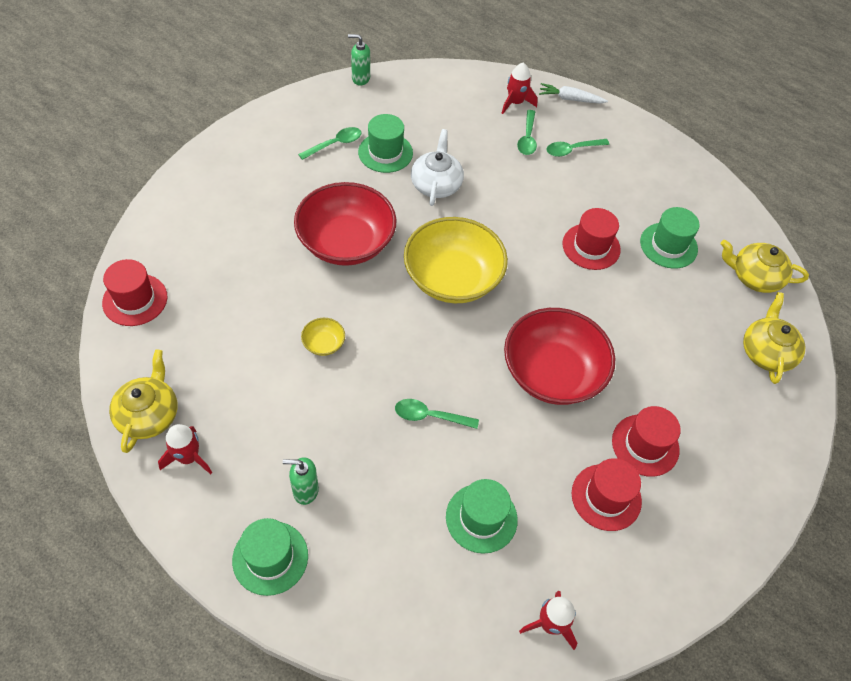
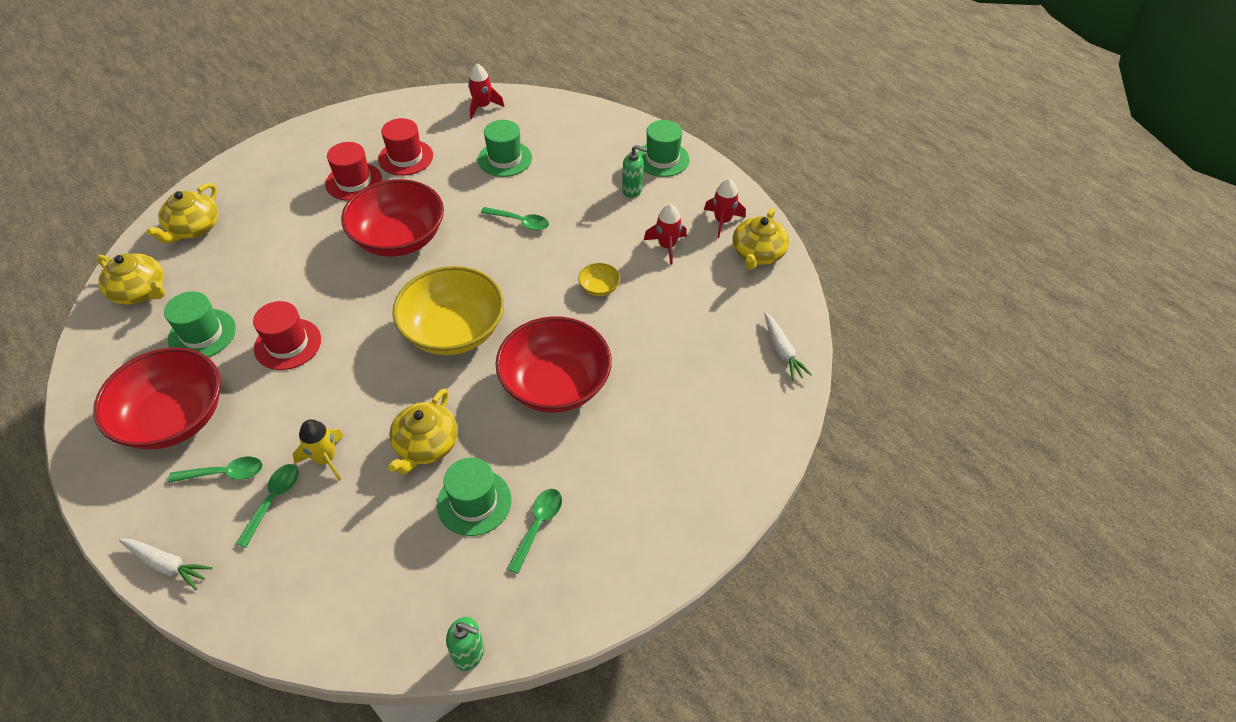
camera: 165 degrees left, 5 degrees down
(135, 300) = (782, 351): red hat -> white carrot
(335, 144) = (538, 525): green spoon -> green spoon turned 135 degrees clockwise
(436, 184) = (426, 445): white teapot -> yellow teapot
(506, 167) = (326, 459): none -> yellow rocket
(515, 103) = (253, 568): red rocket -> red rocket (666, 246)
(637, 180) = (174, 418): none -> red bowl

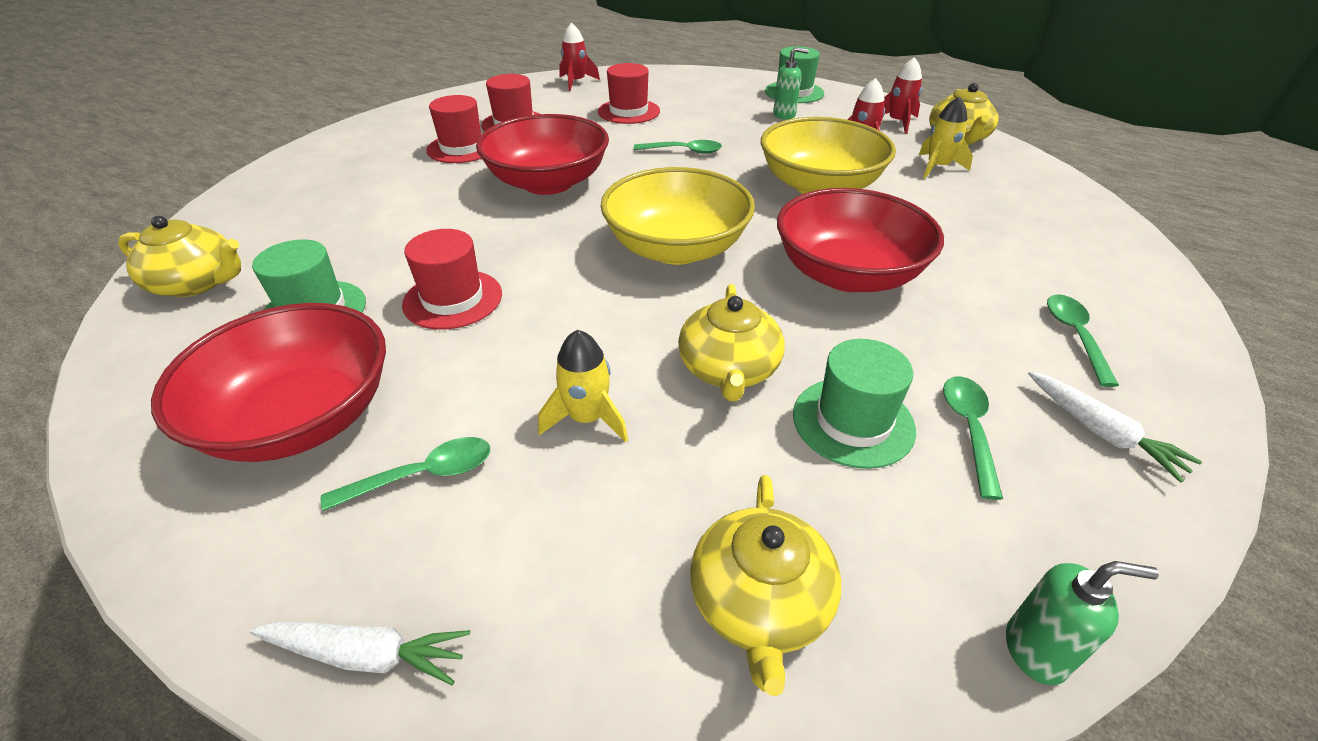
camera: 15 degrees left, 10 degrees down
(194, 228) = (261, 212): yellow teapot -> yellow teapot (760, 603)
(273, 500) = (529, 494): green spoon -> green spoon (1074, 336)
(505, 159) = (628, 111): green hat -> red hat
(599, 287) = (819, 186): yellow bowl -> yellow bowl, size x2.47
(710, 286) = (937, 167): none -> yellow rocket
(782, 351) = (1069, 203): white carrot -> white carrot (1101, 432)

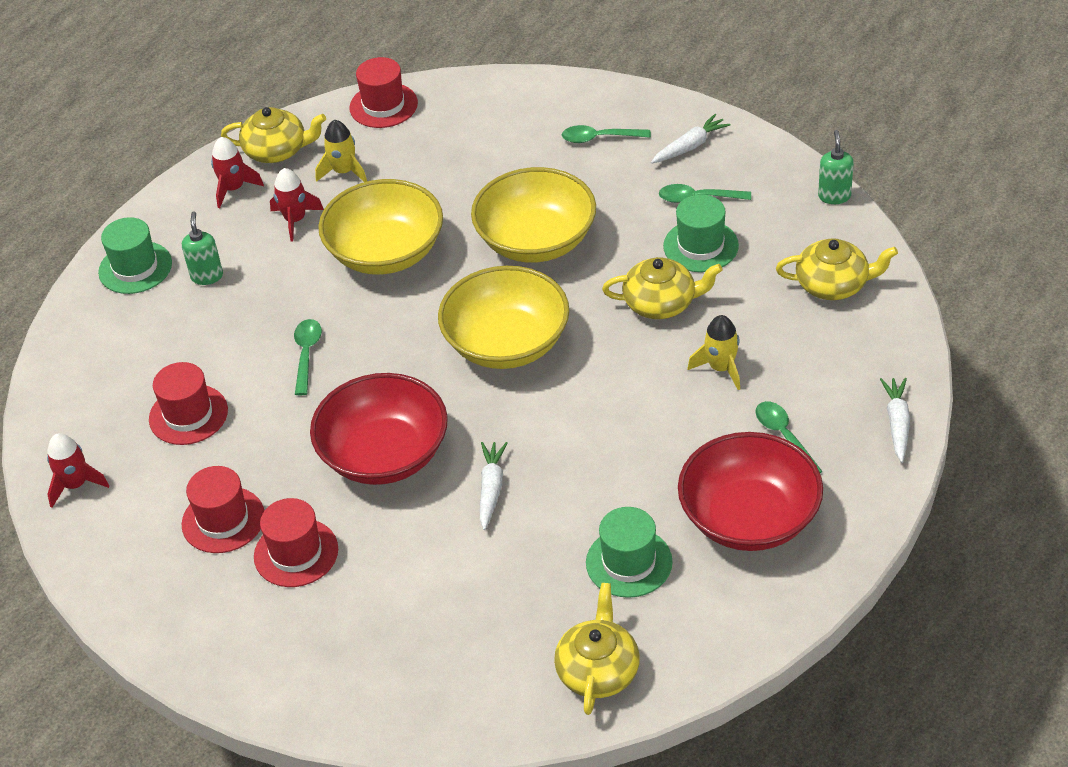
camera: 90 degrees left, 5 degrees up
(453, 299) = (600, 474): red hat -> red hat (383, 105)
(474, 233) = (491, 489): none -> white carrot
(847, 274) = (536, 241): red bowl -> yellow bowl

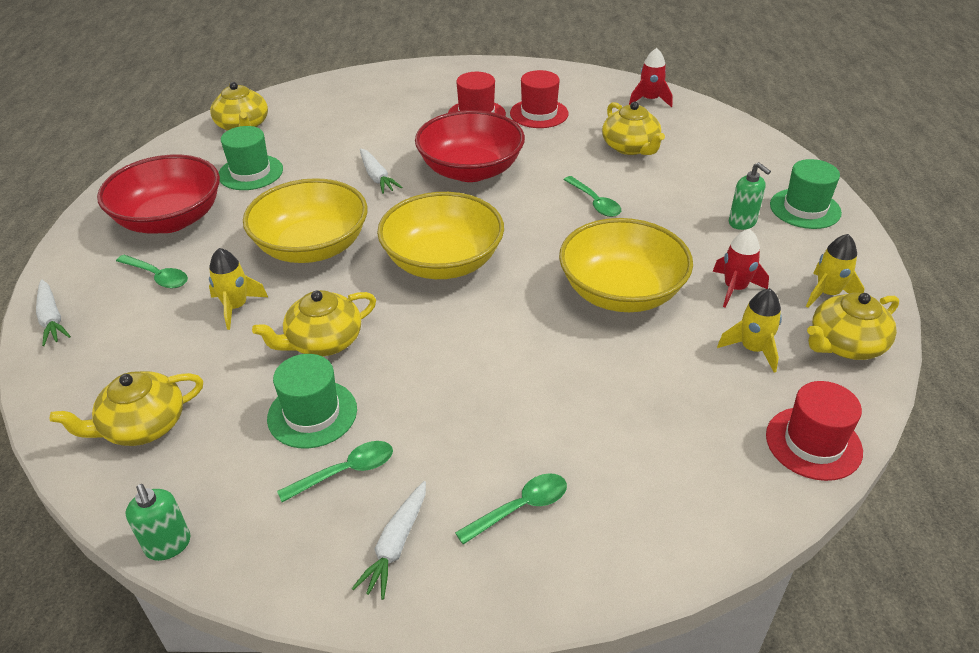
camera: 145 degrees right, 5 degrees down
(188, 415) = (630, 147): red hat -> yellow teapot
(234, 189) = (827, 294): red rocket -> yellow rocket
(536, 241) = (491, 354): yellow bowl -> yellow bowl (312, 247)

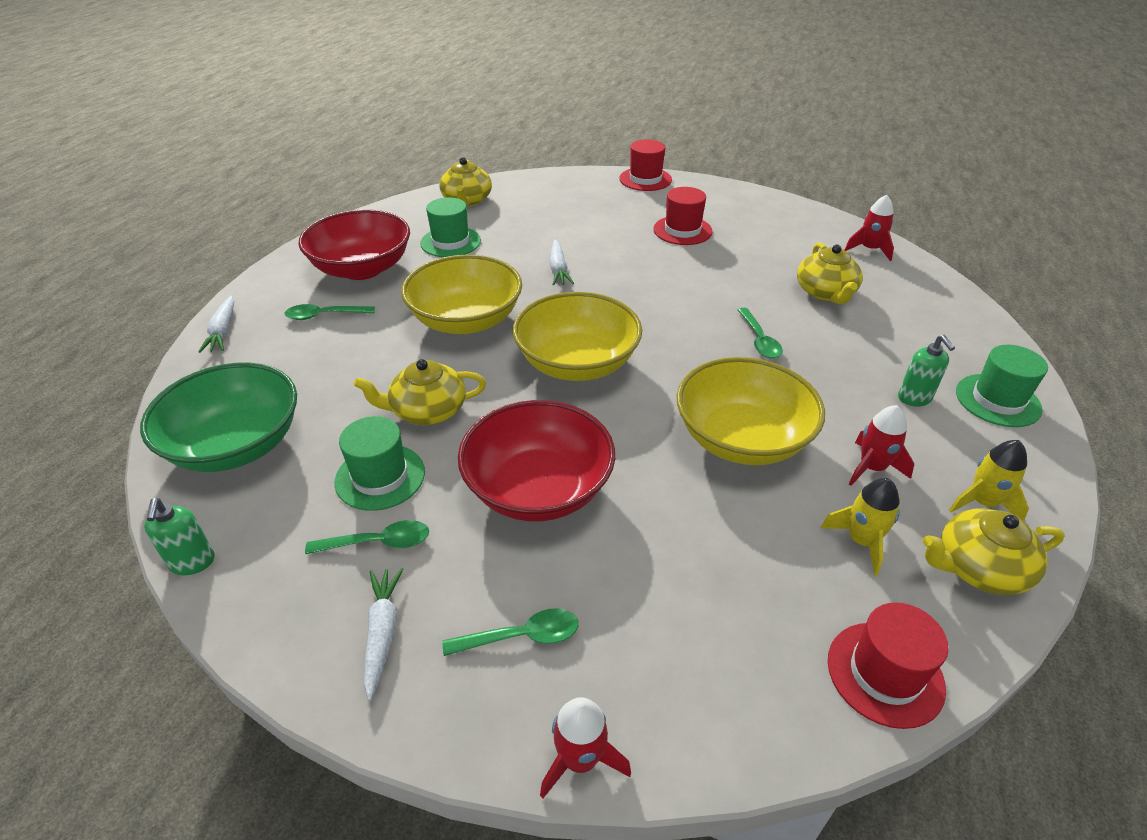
camera: 20 degrees right, 0 degrees up
(143, 425) = (236, 445): yellow teapot -> green bowl
(158, 276) = (324, 316): green spoon -> green spoon turned 120 degrees clockwise
(236, 307) = (371, 359): yellow rocket -> none
(396, 545) = (382, 633): white carrot -> white carrot turned 135 degrees clockwise
(470, 170) = (649, 281): red bowl -> red bowl (538, 488)
(539, 113) = (745, 241): red hat -> red hat (645, 179)
(618, 583) = (580, 759): none -> red rocket

